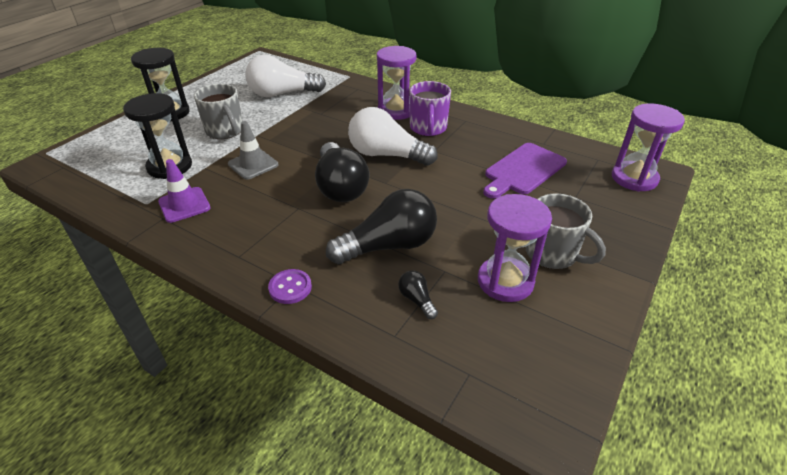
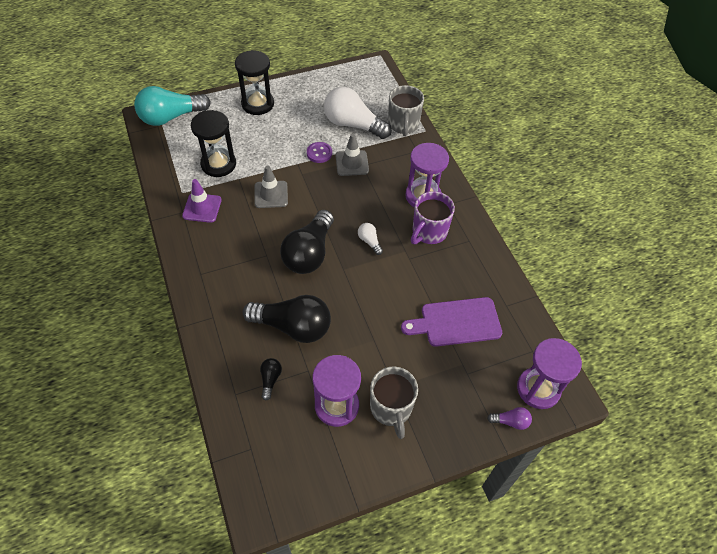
camera: 35 degrees right, 15 degrees up
(74, 155) = (171, 117): none -> turquoise light bulb
(225, 131) = (279, 147): grey mug -> grey mug (403, 124)
(290, 288) = (209, 319): purple button -> purple button (319, 153)
(309, 115) = (352, 163): none -> grey traffic cone
(386, 155) = (369, 241): white light bulb -> white light bulb, size x0.44
(646, 208) = (510, 421): none -> purple light bulb

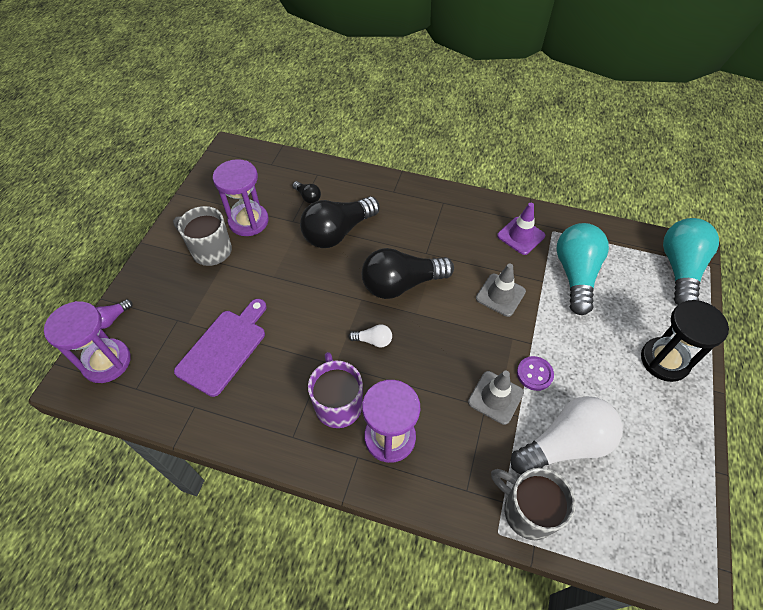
camera: 130 degrees right, 0 degrees up
(218, 164) = (575, 275): black hourglass -> turquoise light bulb
(309, 253) = (401, 284): black light bulb -> black light bulb turned 75 degrees counterclockwise

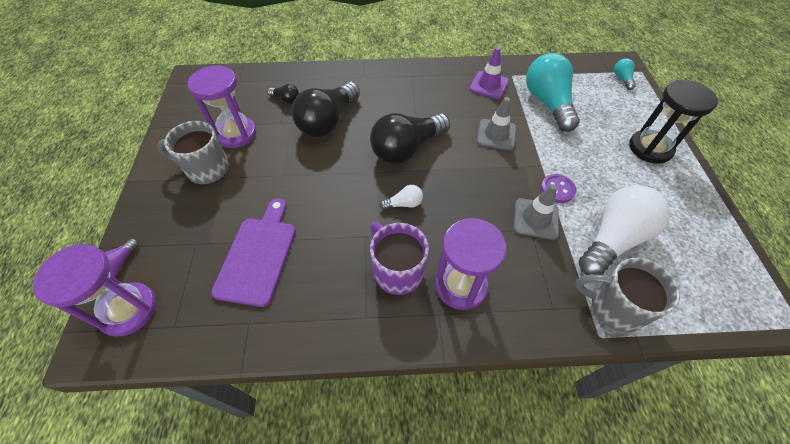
camera: 20 degrees left, 0 degrees up
(679, 269) = (622, 79): turquoise light bulb -> turquoise light bulb, size x0.44

